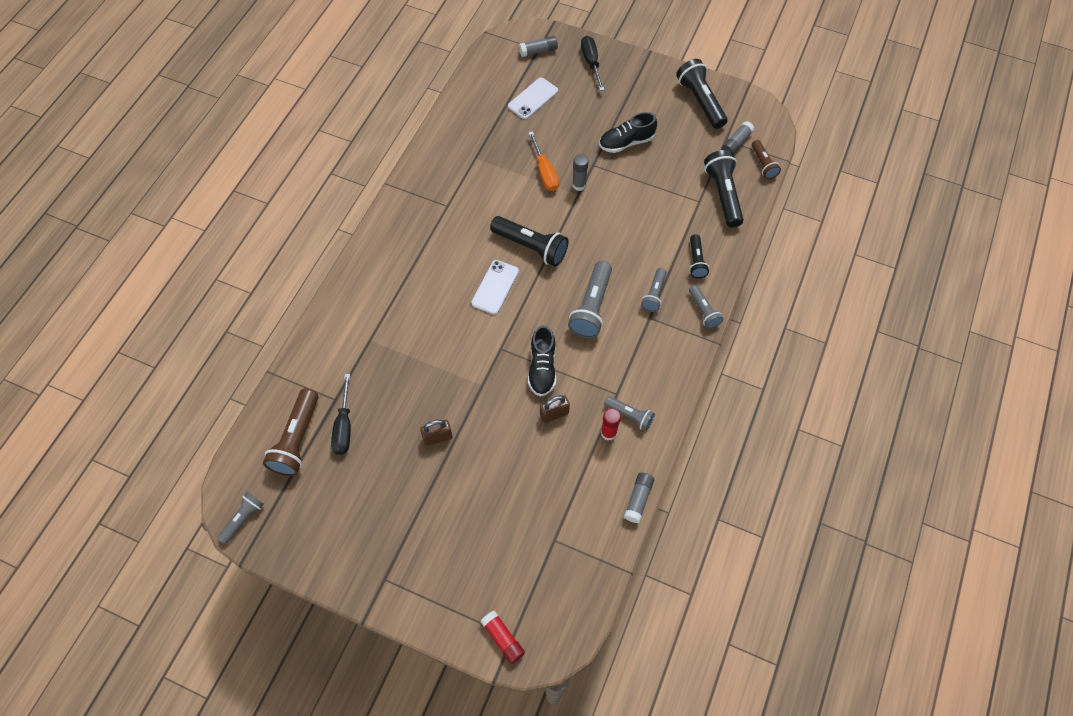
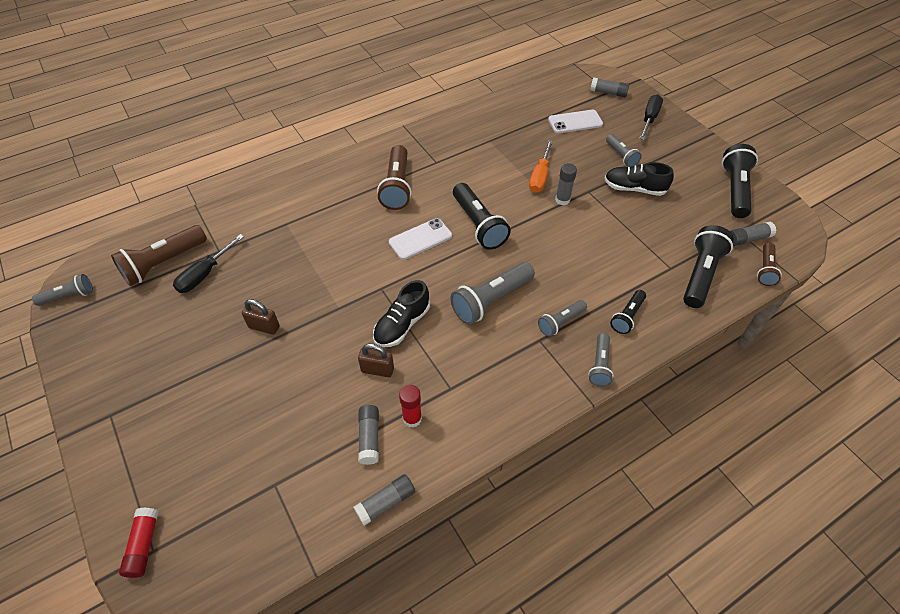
camera: 35 degrees right, 10 degrees down
(434, 249) = (397, 186): none -> brown flashlight
(590, 465) = (369, 438): none -> grey glue stick
(630, 416) = (446, 416): grey flashlight -> grey flashlight (621, 156)

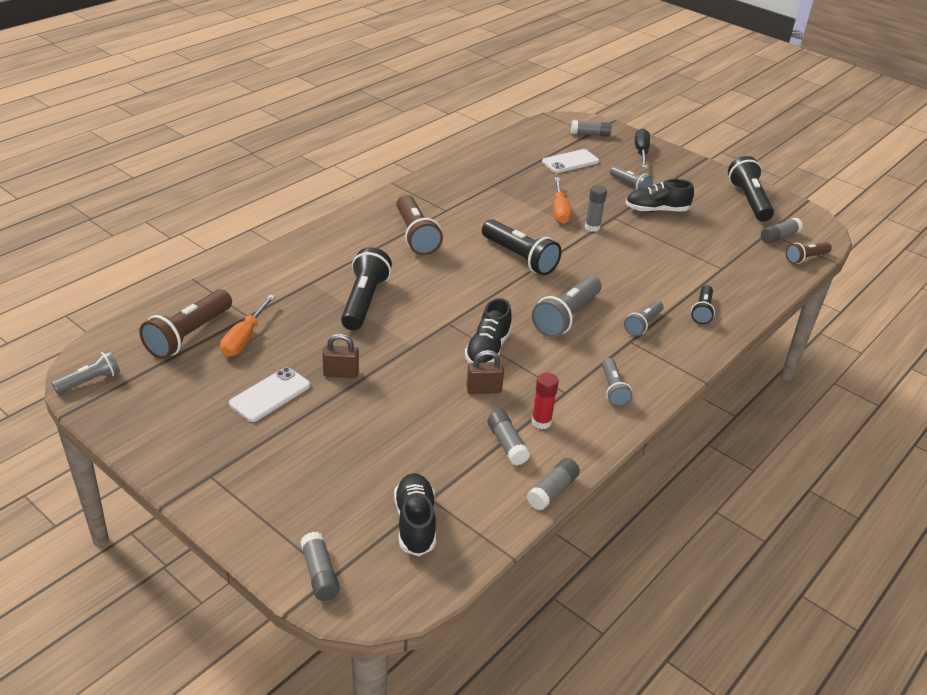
camera: 20 degrees left, 15 degrees down
(143, 545) = (320, 574): red glue stick -> grey glue stick
(205, 274) = (244, 338): black screwdriver -> orange screwdriver
(248, 509) = (415, 523): none -> black shoe
(420, 239) = (466, 277): white phone -> white phone (270, 395)
(600, 365) = (696, 352): grey flashlight -> grey flashlight (613, 389)
(700, 274) = (751, 269): black flashlight -> black flashlight (364, 301)
(765, 269) = (806, 258): brown flashlight -> brown flashlight turned 60 degrees clockwise

